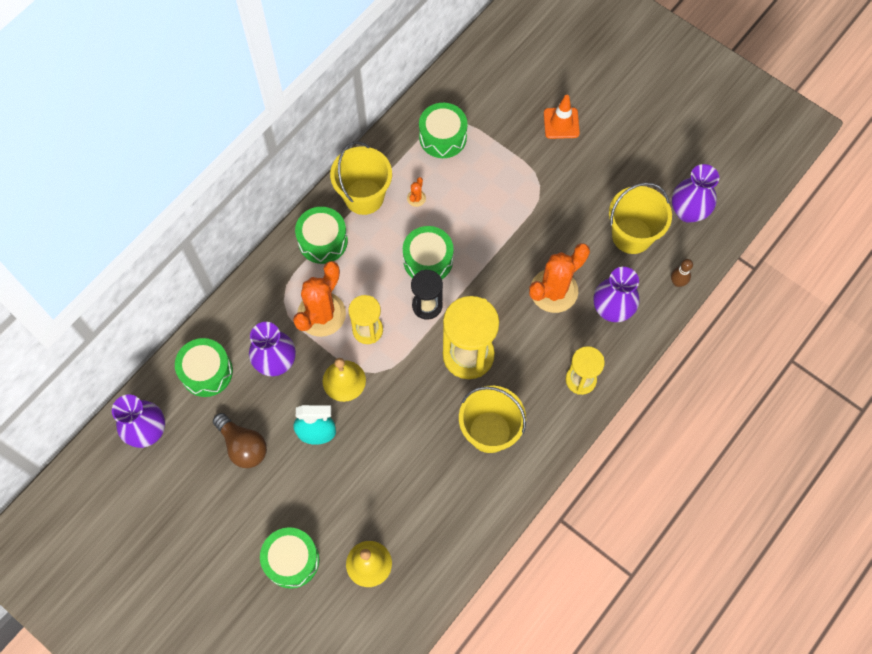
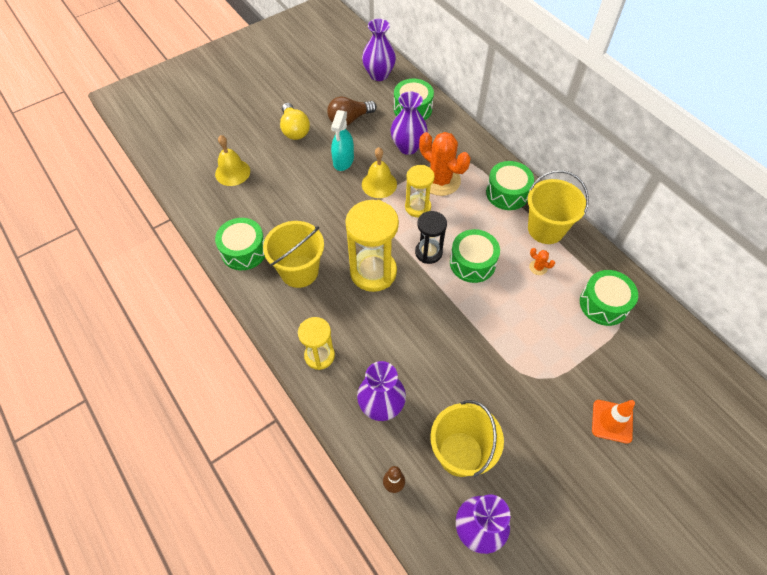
camera: 105 degrees right, 10 degrees down
(277, 511) = (294, 130): none -> yellow light bulb
(291, 560) = (256, 132): green drum -> green drum (244, 251)
(554, 291) = (416, 358): orange cactus -> none

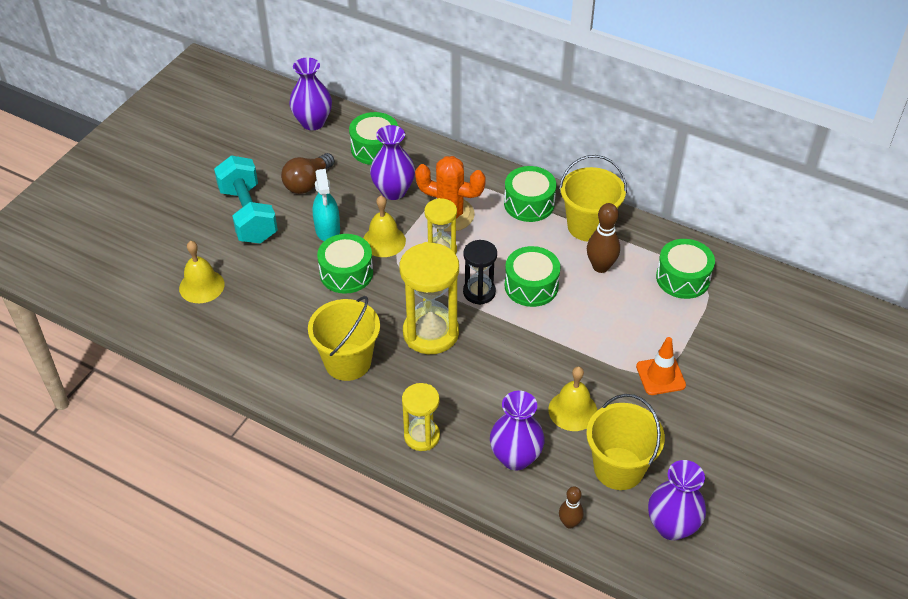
camera: 25 degrees left, 10 degrees down
(244, 251) = (270, 364): green drum -> green drum (346, 273)
(294, 130) = (248, 215): yellow light bulb -> turquoise dumbbell
(449, 384) = (572, 410): none -> yellow bell
(538, 267) = (600, 267): orange cactus -> brown bowling pin
(612, 421) = (745, 382): orange traffic cone -> orange traffic cone (660, 376)

